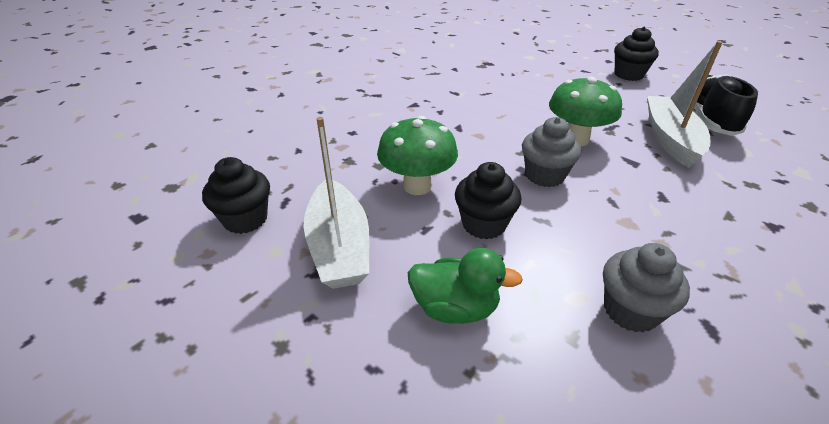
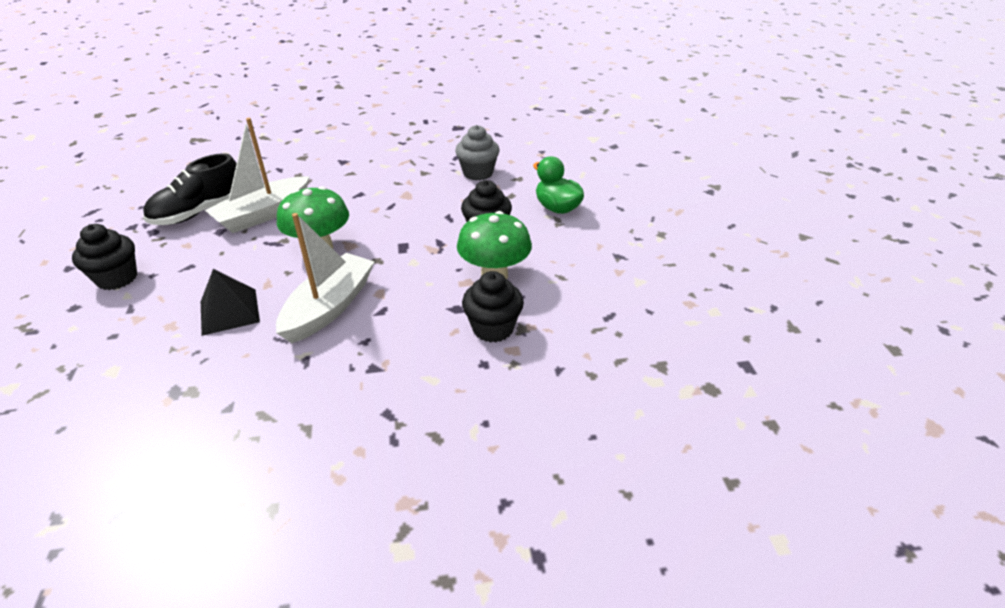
camera: 140 degrees left, 0 degrees up
(245, 219) = (650, 316): black cupcake -> black cupcake (493, 328)
(339, 246) = (593, 263): white boat -> white boat (329, 307)
(538, 90) = (229, 311): none -> black pyramid
(544, 175) = (397, 237): grey cupcake -> none

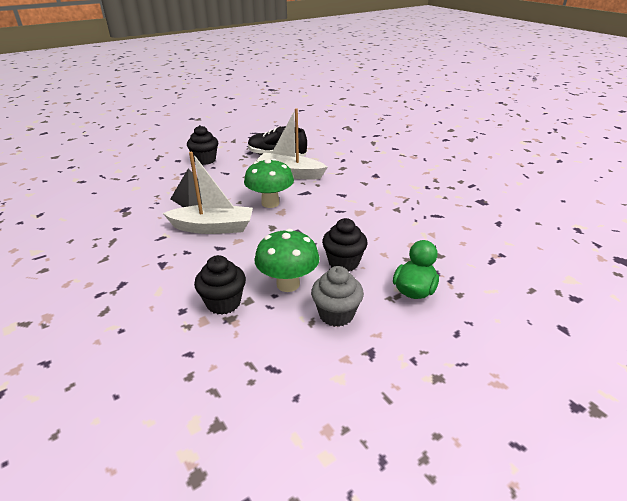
camera: 65 degrees right, 5 degrees down
(478, 173) = (423, 232): grey cupcake -> grey cupcake (336, 314)

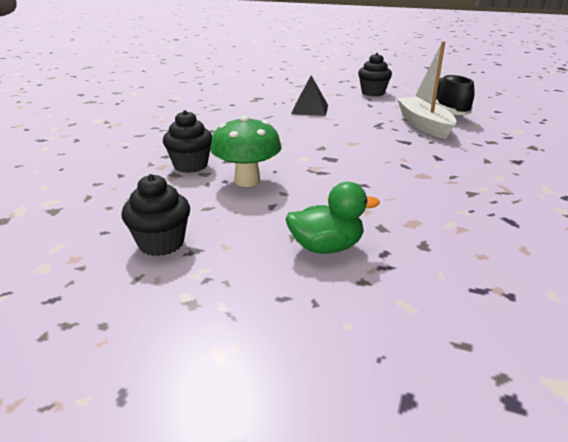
camera: 55 degrees right, 5 degrees down
(213, 227) = (282, 129): white boat -> none
(270, 203) = (357, 134): green mushroom -> none
(336, 314) = (231, 216): grey cupcake -> none
(343, 262) = (317, 194): black cupcake -> black cupcake (161, 243)

